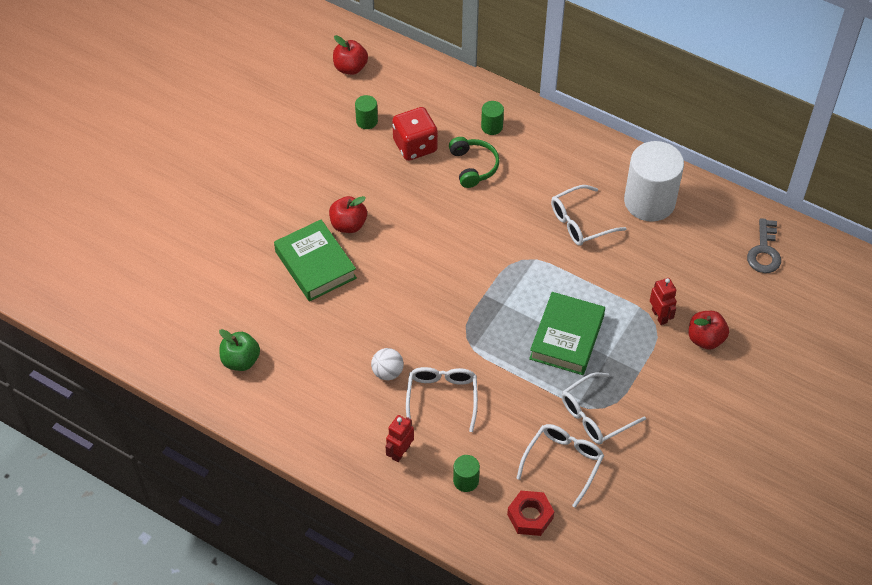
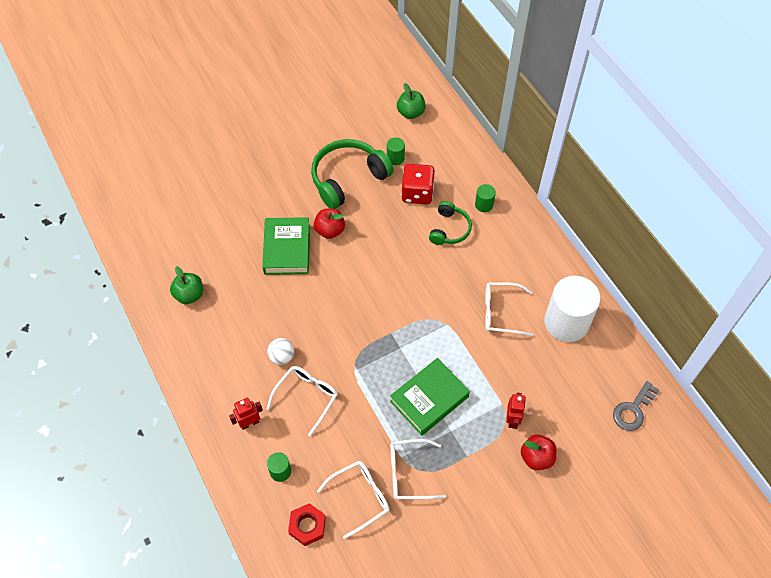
camera: 30 degrees right, 5 degrees up
(330, 164) = (348, 178): none -> green headphones
(350, 68) = (410, 113): red apple -> green apple

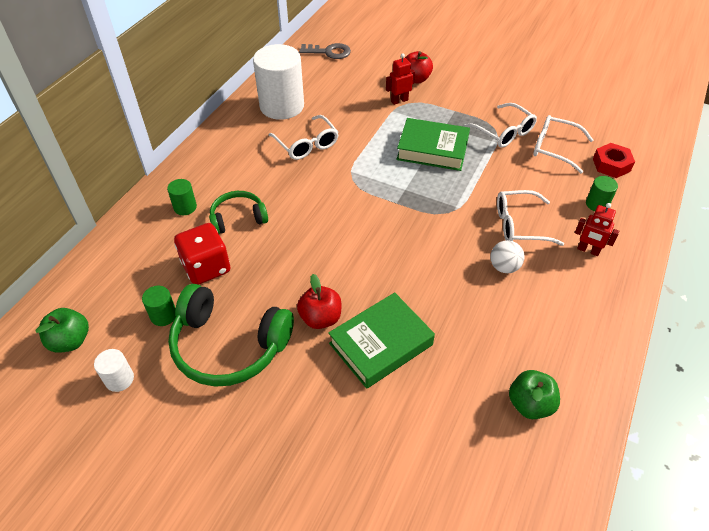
camera: 125 degrees left, 10 degrees down
(366, 124) = (119, 379): none -> white cylinder

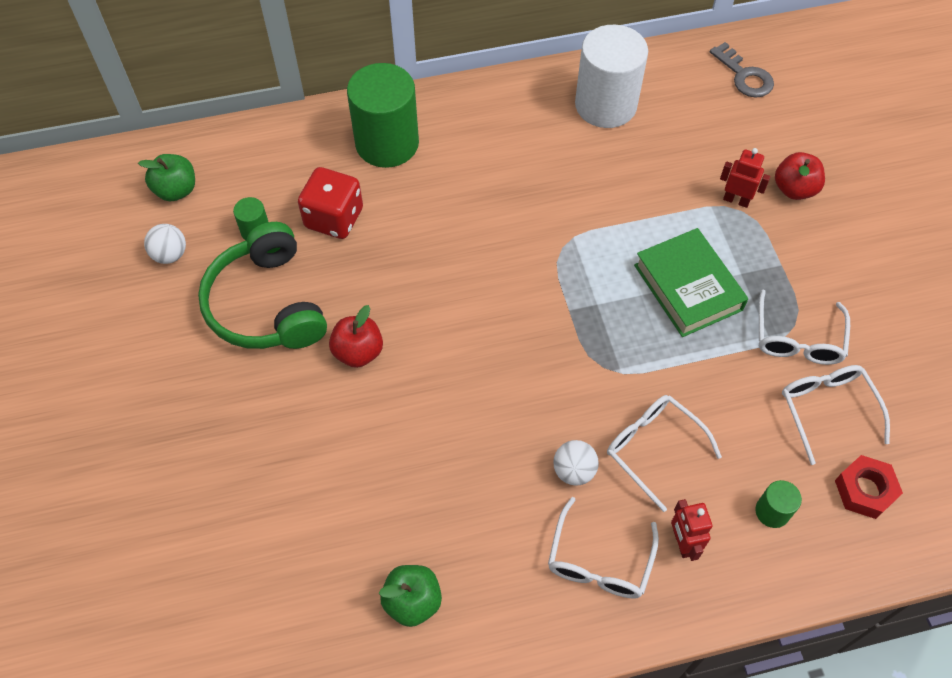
camera: 50 degrees right, 10 degrees up
(119, 379) = (170, 255): white cylinder -> white ball
(185, 207) = (387, 143): green cylinder -> green cylinder, size x2.27
(238, 218) = (414, 194): green headphones -> none
(307, 144) = (571, 170): white glasses -> white glasses (599, 561)
(381, 344) = (372, 423): green book -> none

